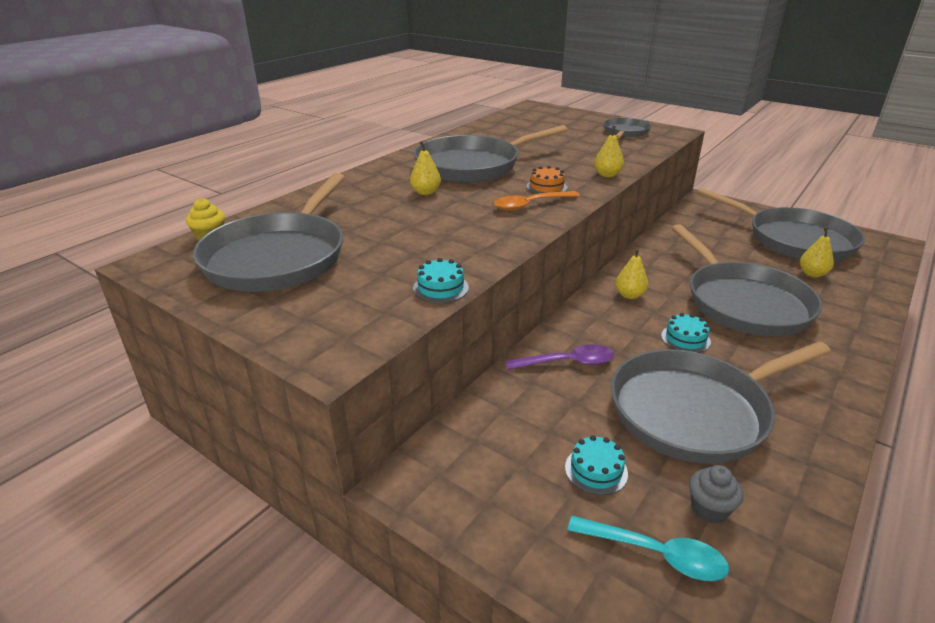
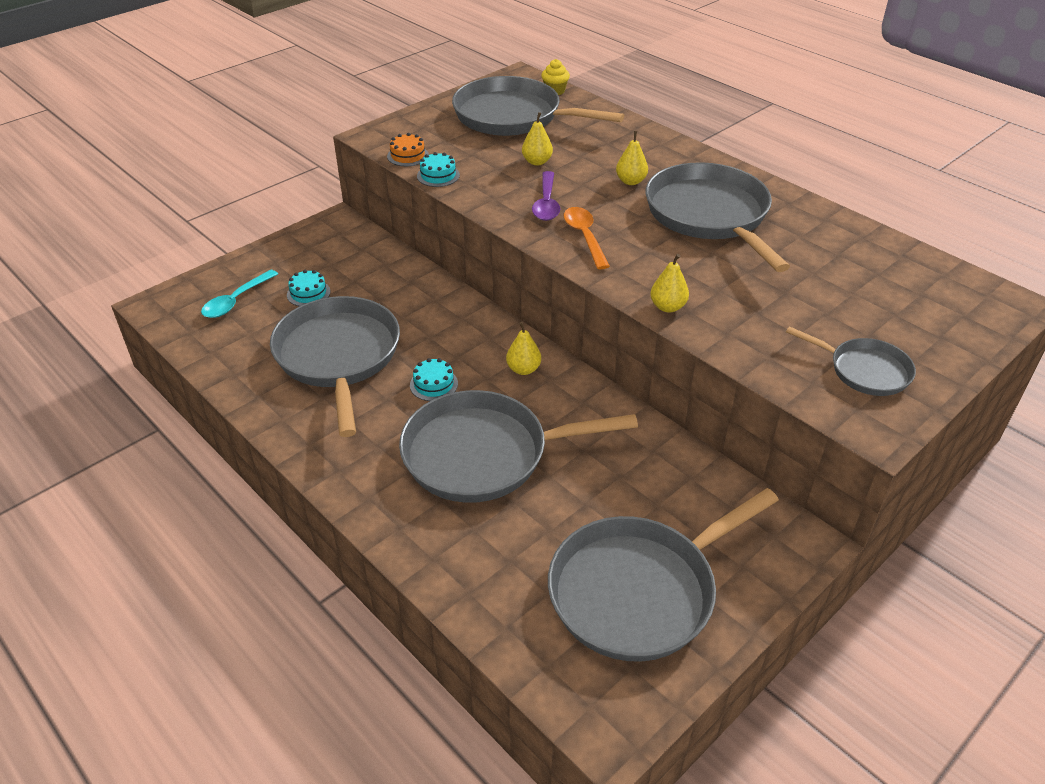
camera: 100 degrees right, 10 degrees up
(546, 187) = (633, 255): orange cake -> orange cake (407, 155)
(567, 363) = (427, 304): purple spoon -> purple spoon (546, 203)
(709, 509) = (251, 332): grey cupcake -> none
(812, 274) = (532, 556): yellow pear -> yellow pear (537, 162)

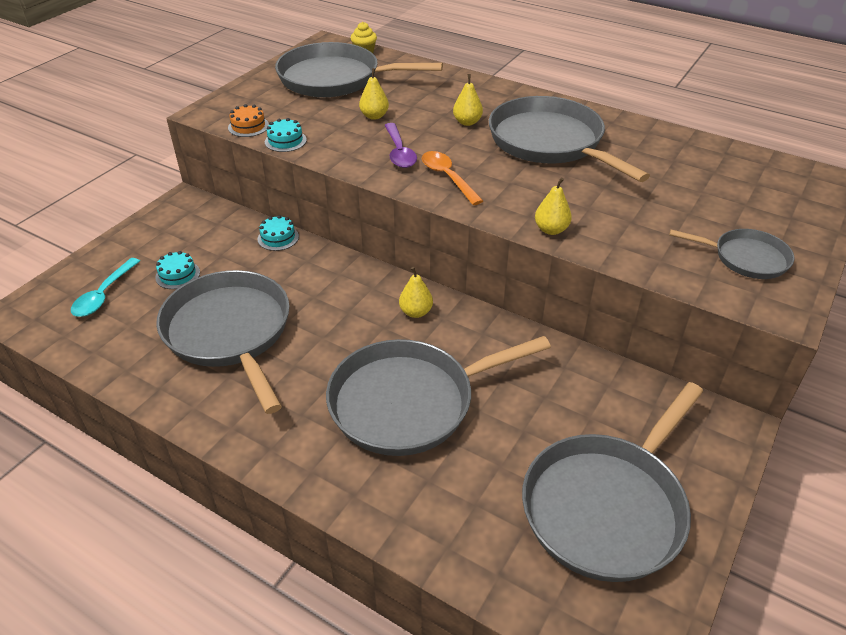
camera: 15 degrees left, 0 degrees up
(434, 384) = (335, 342): turquoise cake -> turquoise cake (278, 238)

